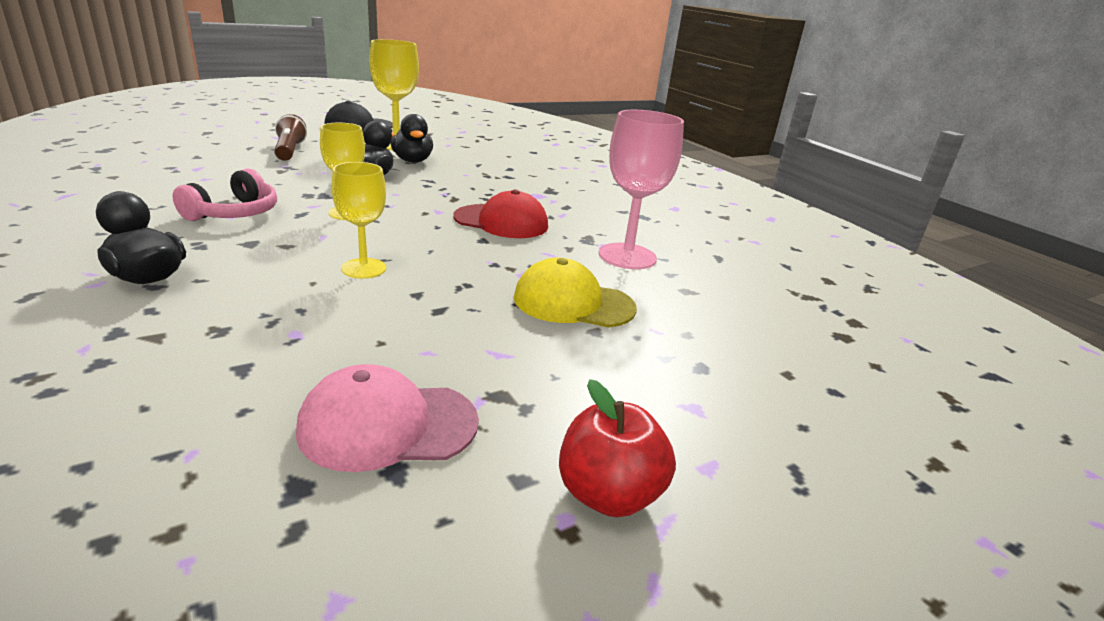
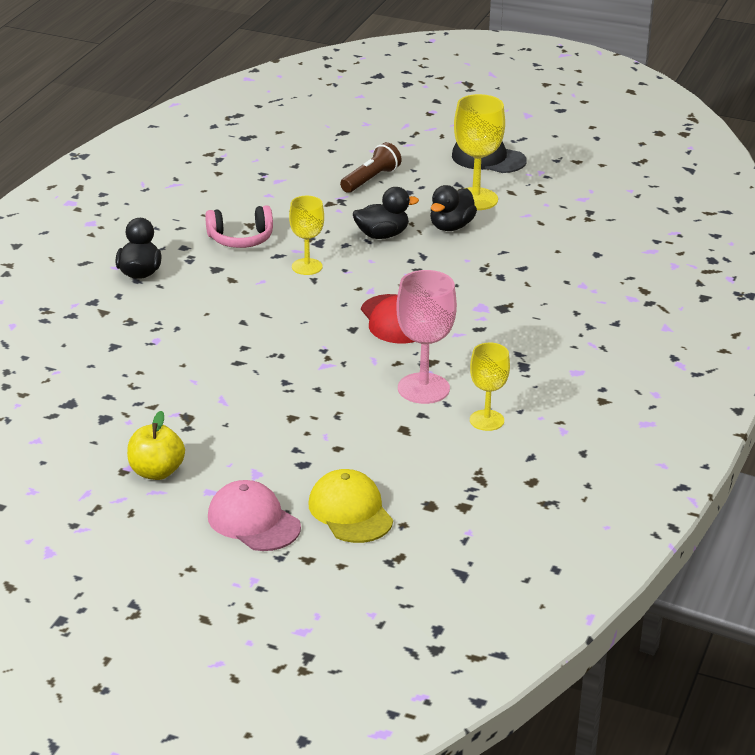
camera: 55 degrees right, 5 degrees up
(364, 268) = (245, 316): yellow goblet -> yellow goblet (486, 420)
(388, 425) = (127, 401): pink cap -> pink cap (253, 521)
(573, 303) = (315, 397): yellow cap -> yellow cap (350, 511)
(608, 494) = (156, 472): red apple -> yellow apple

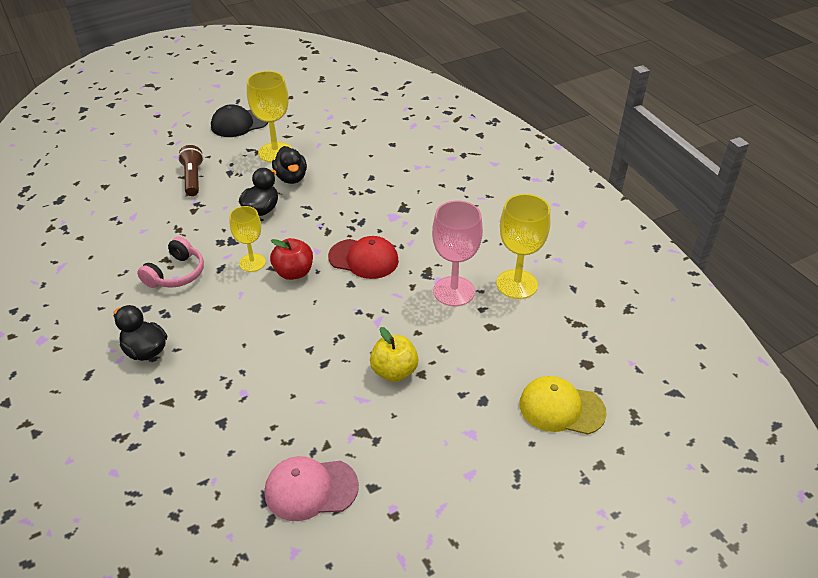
camera: 50 degrees left, 10 degrees up
(156, 472) = (415, 493): yellow apple -> yellow apple (394, 371)
(253, 521) = (529, 470): pink cap -> pink cap (310, 489)
(324, 293) = (294, 272): none -> red apple
(486, 420) = (517, 284): yellow goblet -> yellow goblet, size x1.53

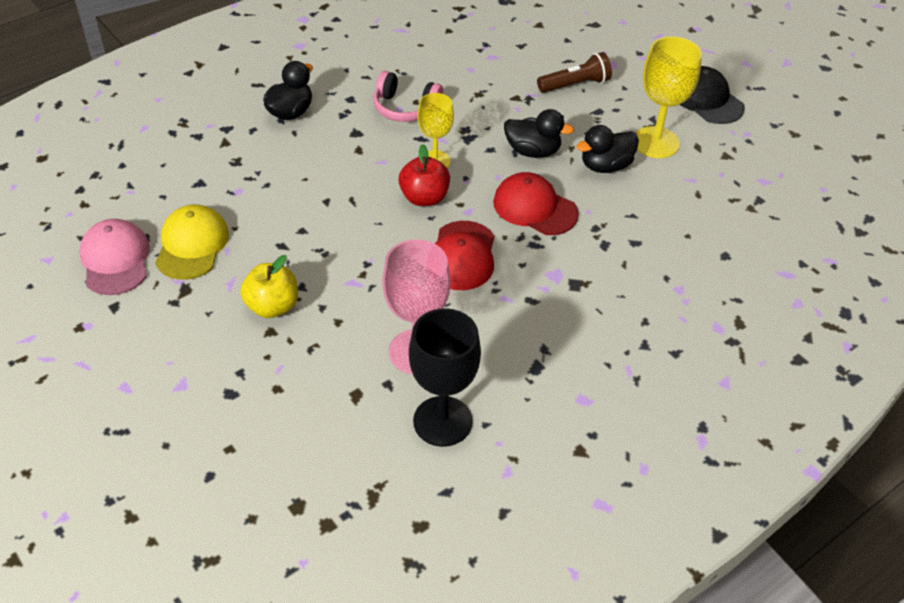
camera: 80 degrees right, 5 degrees up
(323, 217) = (534, 208): none -> red cap
(517, 284) = (442, 421): yellow goblet -> black goblet
(561, 408) = (219, 475): yellow cap -> yellow cap (192, 245)

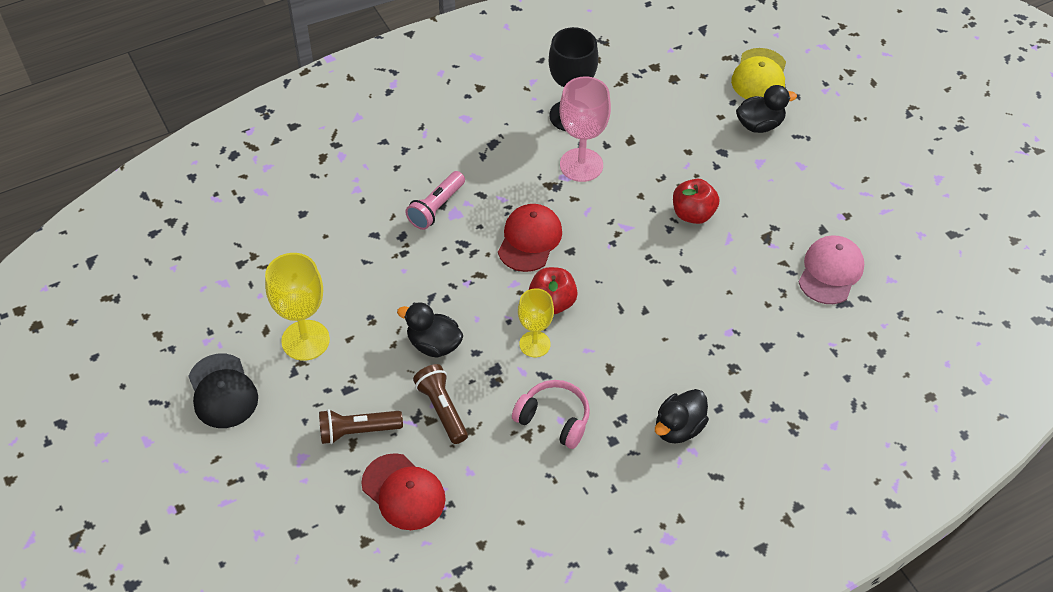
camera: 170 degrees left, 5 degrees up
(115, 260) = (830, 272): pink cap -> pink cap turned 150 degrees counterclockwise
(192, 245) = (765, 278): yellow cap -> yellow cap (759, 76)
(272, 306) = (693, 214): yellow apple -> red apple
(508, 105) = (442, 409): none -> brown flashlight
(534, 208) = (452, 279): red cap -> red cap (403, 492)
(578, 278) = (436, 208): none -> pink flashlight
(605, 166) = (368, 318): black duck -> black duck (759, 125)

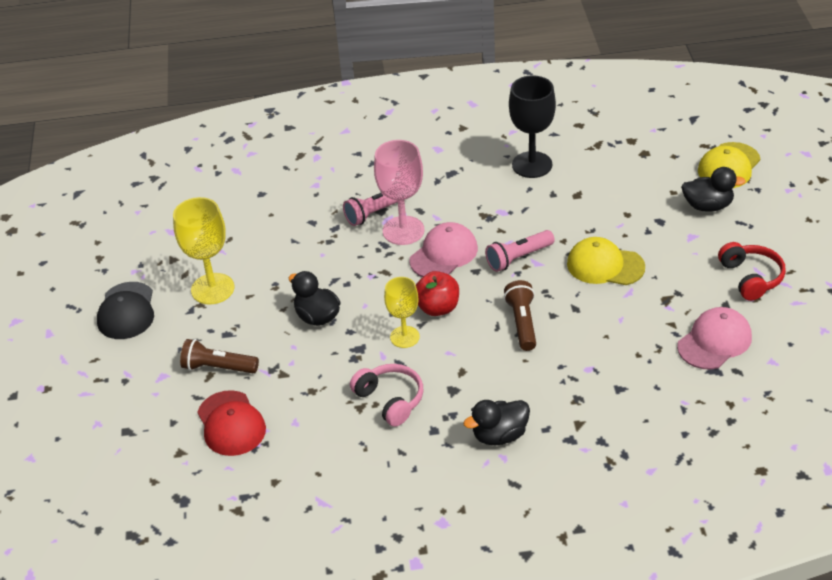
camera: 25 degrees right, 10 degrees down
(442, 409) = (297, 368): brown flashlight -> brown flashlight (522, 323)
(529, 239) = (444, 254): red cap -> pink cap
(581, 165) = (521, 205): pink goblet -> pink goblet (403, 230)
(606, 226) = (518, 258): none -> pink flashlight
(693, 214) = (605, 265): red apple -> yellow cap
(833, 194) = (751, 278): none -> red headphones

